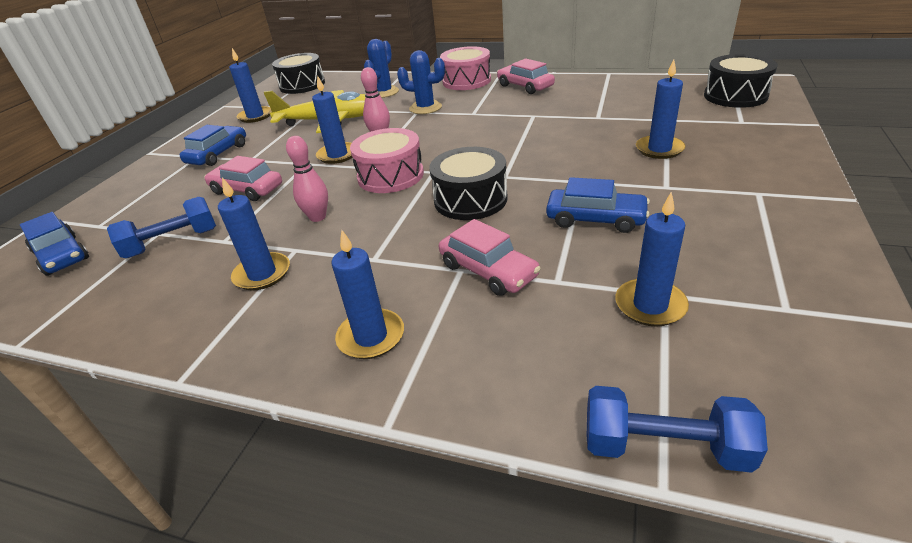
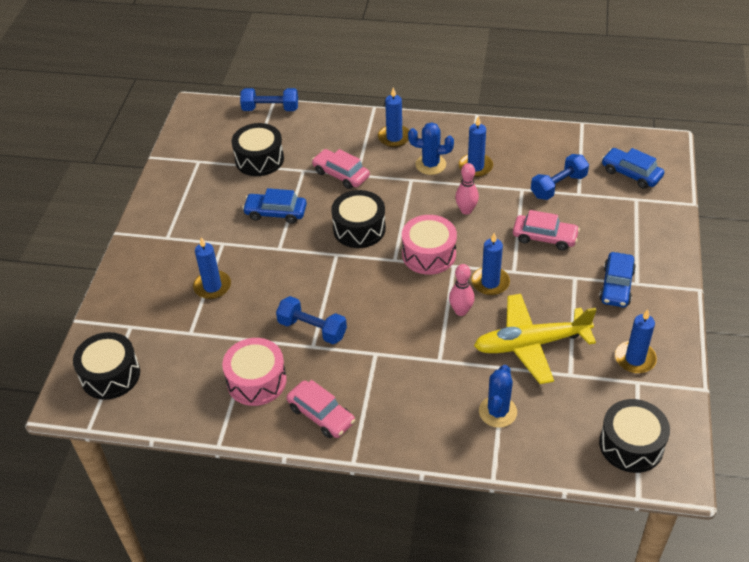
camera: 170 degrees right, 10 degrees up
(425, 108) = (431, 368): blue cactus -> blue cactus (430, 164)
(466, 81) = (396, 437): pink drum -> pink drum (256, 381)
(534, 124) = (312, 329): none -> blue dumbbell
(650, 305) = (259, 159): blue candle -> black drum

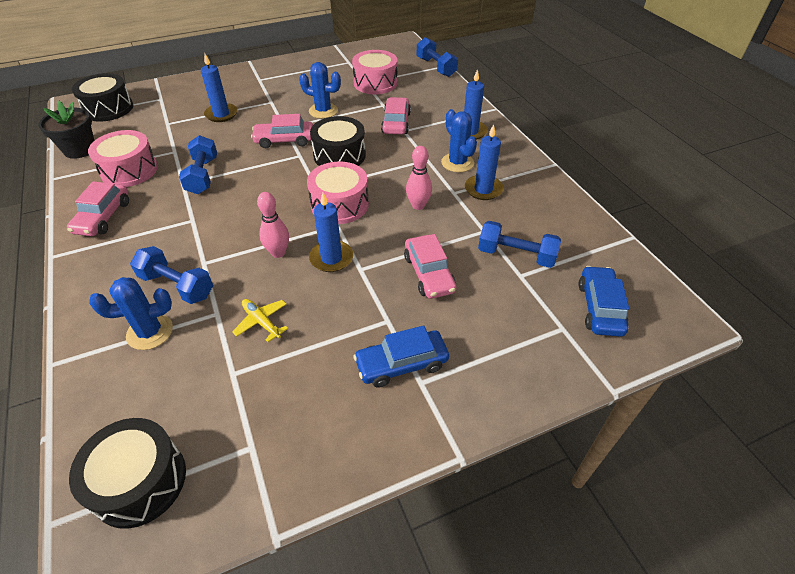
camera: 55 degrees right, 0 degrees up
(180, 414) = (80, 149): none -> black flower pot
(259, 159) = (375, 83): black drum -> pink drum
(276, 213) = (323, 111): blue car -> blue cactus
(302, 256) = (284, 140): none -> pink car
(456, 383) = (177, 286): none -> blue dumbbell
(530, 344) = (261, 322): yellow plane -> yellow plane, size x0.43
(635, 359) = (290, 429): blue candle -> none

